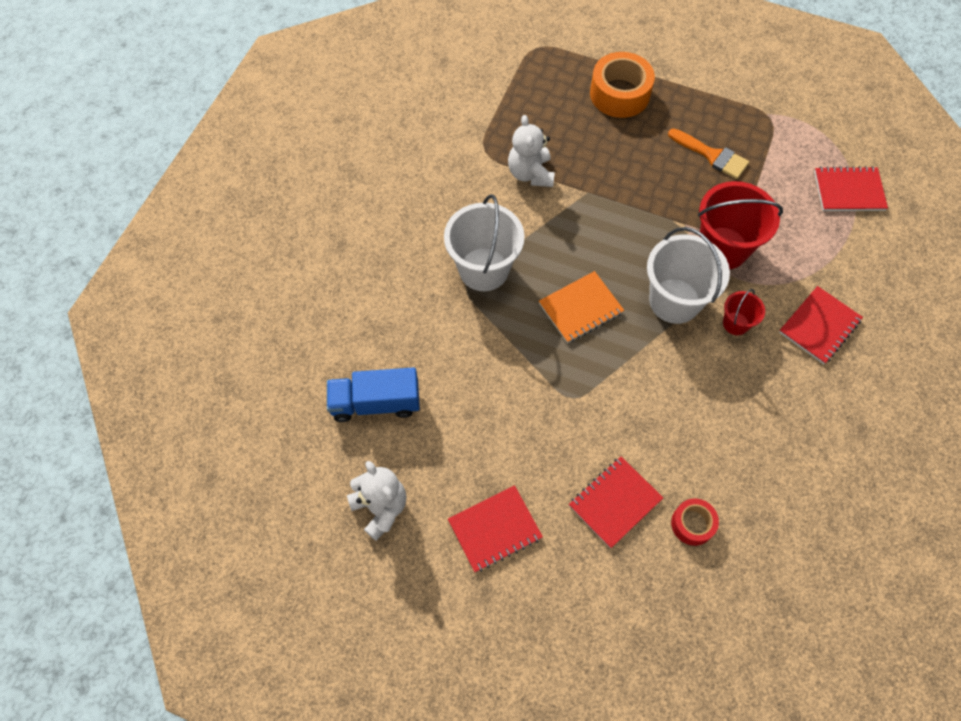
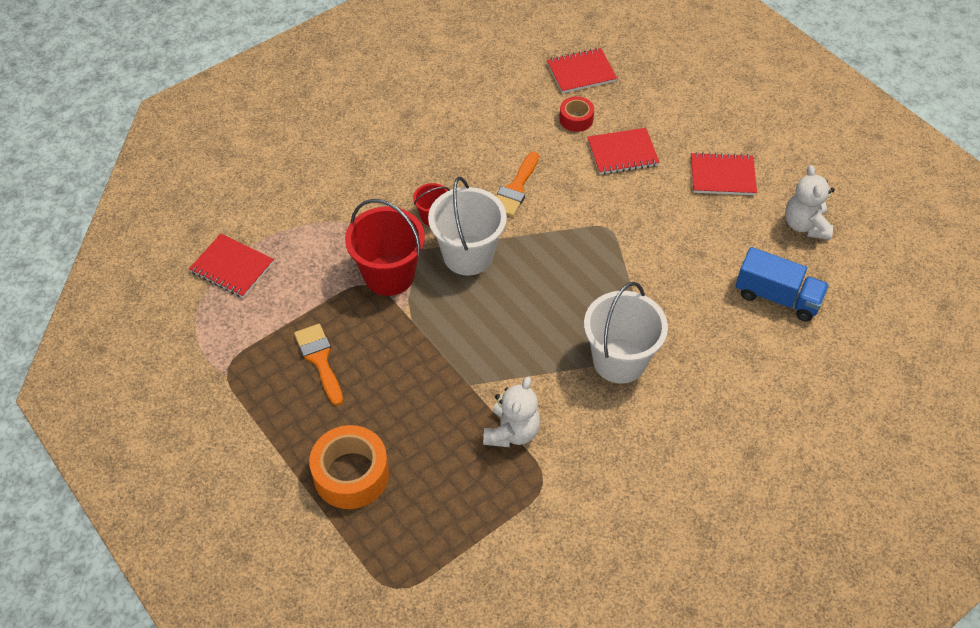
camera: 150 degrees left, 10 degrees down
(580, 308) = (553, 287): orange notebook -> none
(687, 396) = (515, 188): none -> orange brush
(819, 326) = (369, 185): red notebook -> red notebook (581, 72)

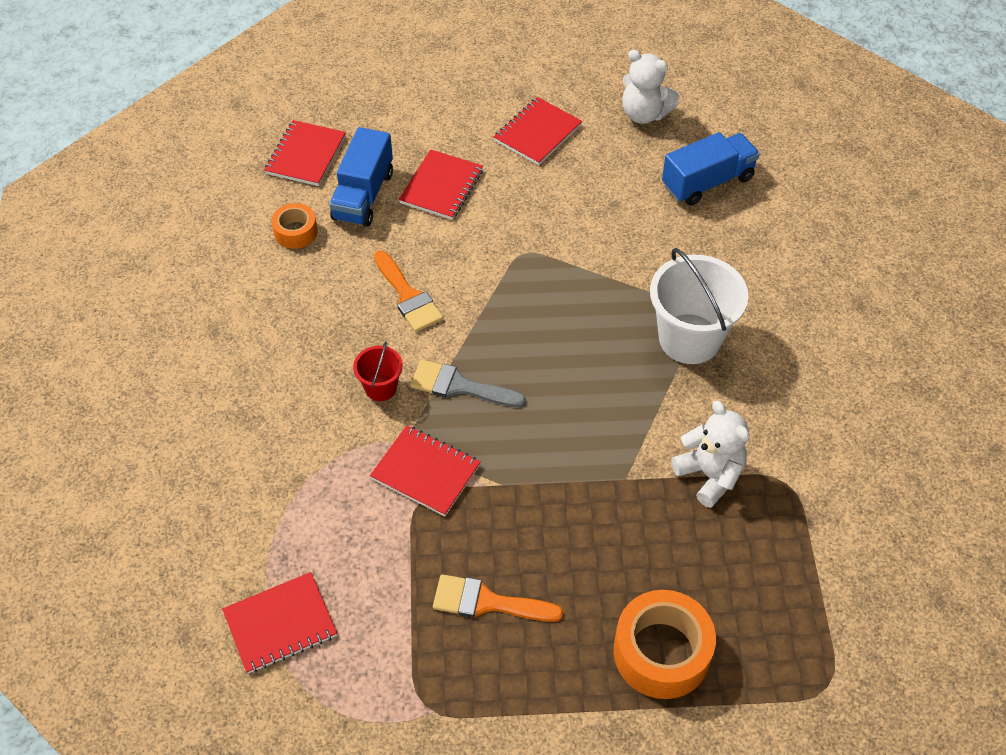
camera: 55 degrees left, 0 degrees up
(389, 275) = (426, 472): red bucket -> red notebook
(468, 255) = (460, 386): white bucket -> grey brush
(515, 105) = (295, 232): none -> orange tape
(576, 119) = (363, 195): red tape -> blue truck

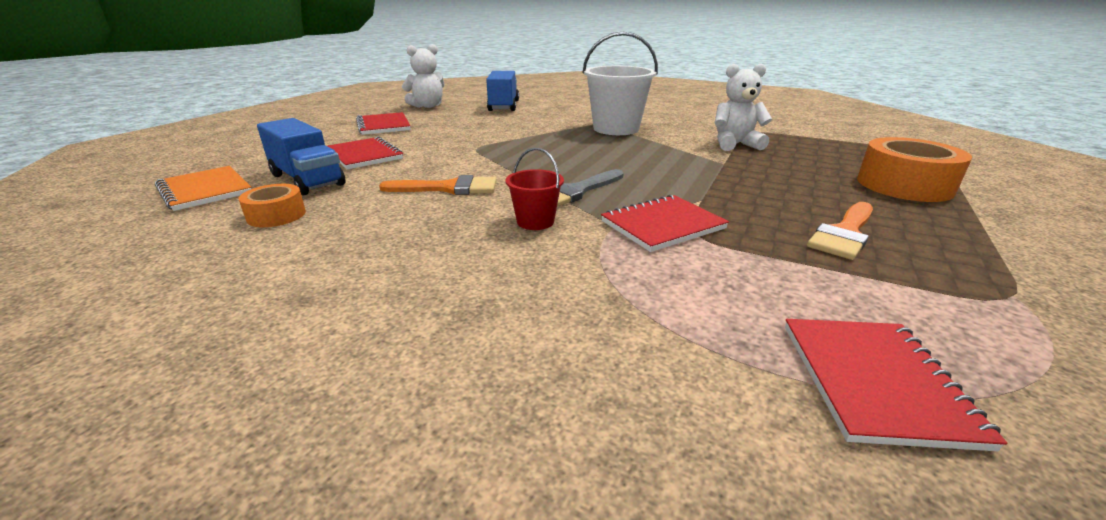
camera: 60 degrees left, 25 degrees down
(305, 155) = (205, 190): red notebook -> orange notebook

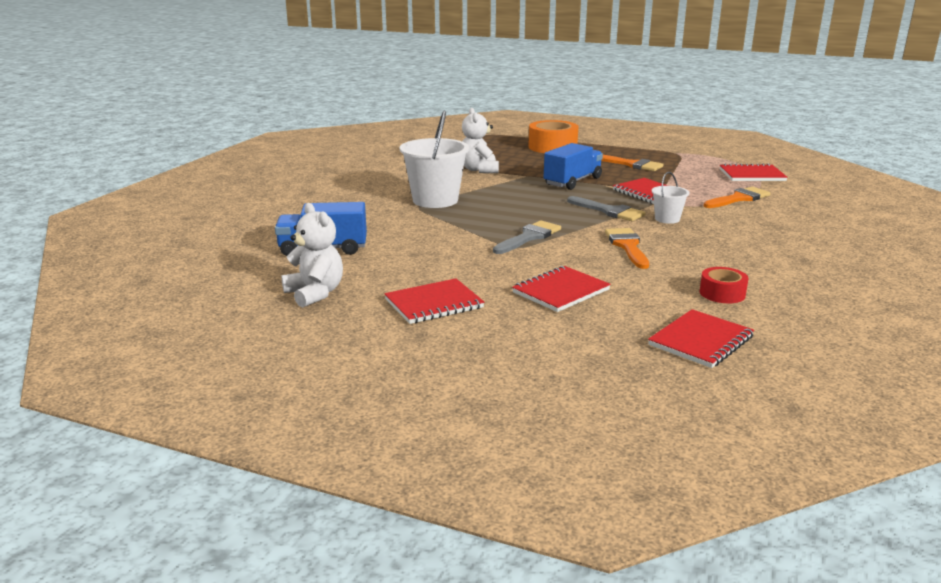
camera: 95 degrees left, 5 degrees down
(205, 190) = (701, 341): orange notebook -> red notebook
(276, 215) = (722, 293): orange tape -> red tape
(307, 180) = (644, 301): blue truck -> blue truck (572, 181)
(499, 153) = (529, 237): none -> grey brush
(535, 221) = (667, 219): red bucket -> white bucket
(645, 308) = (738, 198): none -> orange brush

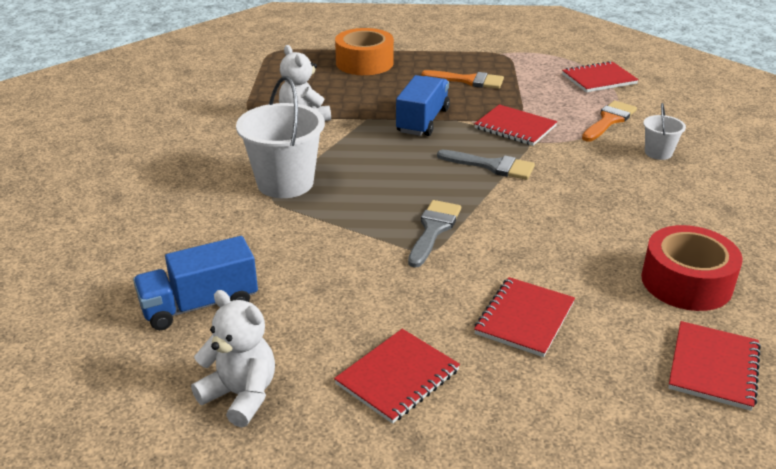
camera: 20 degrees left, 10 degrees up
(627, 246) = (547, 223): orange brush -> none
(667, 219) = (559, 168): white bucket -> white bucket (658, 153)
(722, 293) = (686, 282): red tape -> red tape, size x1.79

